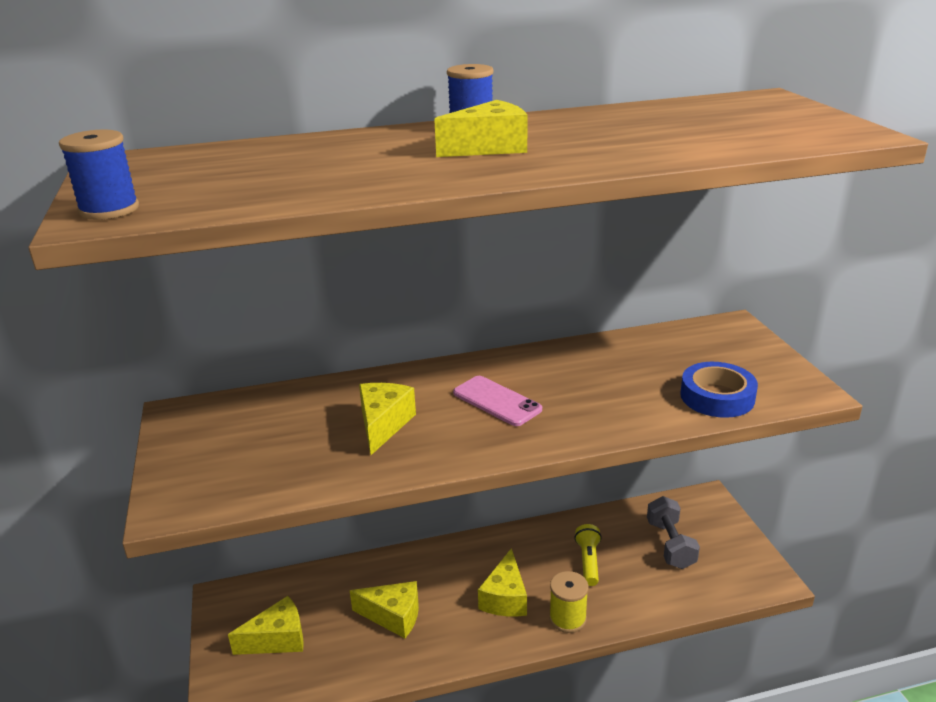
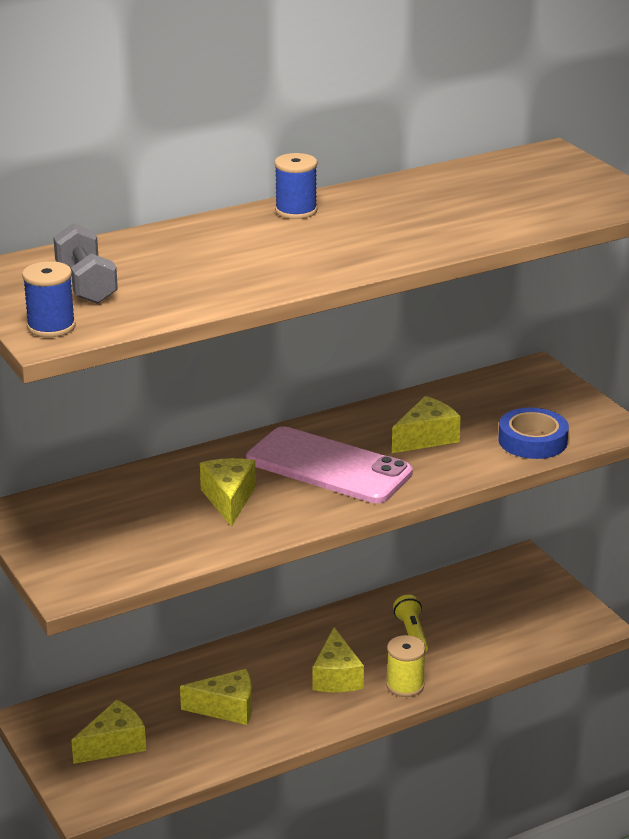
camera: 15 degrees left, 0 degrees up
(489, 148) = (327, 236): yellow cheese -> yellow cheese (426, 438)
(497, 401) = (328, 466): pink phone -> pink phone, size x1.80
(670, 544) = (492, 607): grey dumbbell -> grey dumbbell (86, 284)

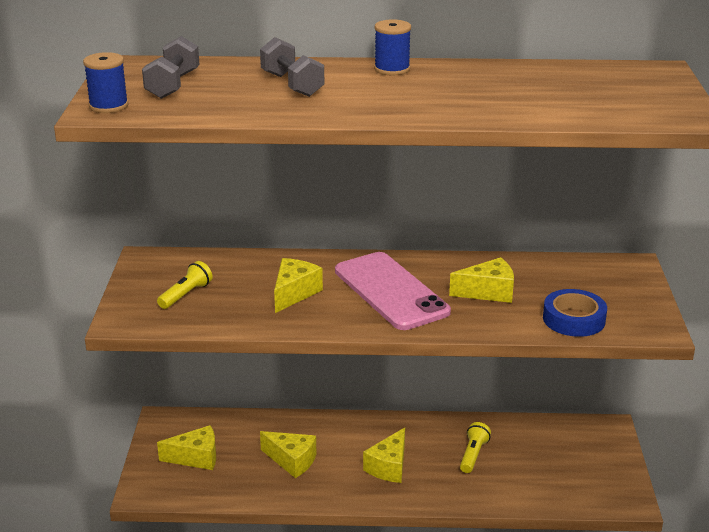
camera: 30 degrees right, 0 degrees up
(110, 538) = (186, 295): none -> yellow flashlight
(217, 253) = (292, 85): none -> grey dumbbell
(405, 685) = (434, 492): yellow spool -> none

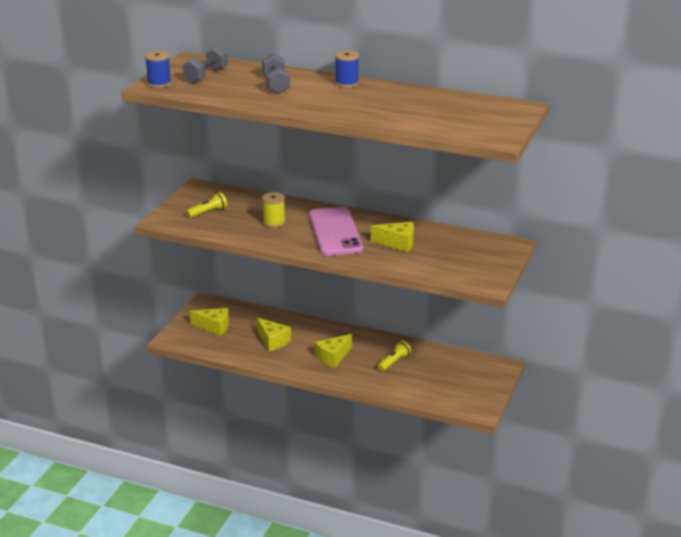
camera: 20 degrees right, 0 degrees up
(294, 293) = (274, 223): yellow cheese -> yellow spool
(573, 319) = (439, 269): blue tape -> none

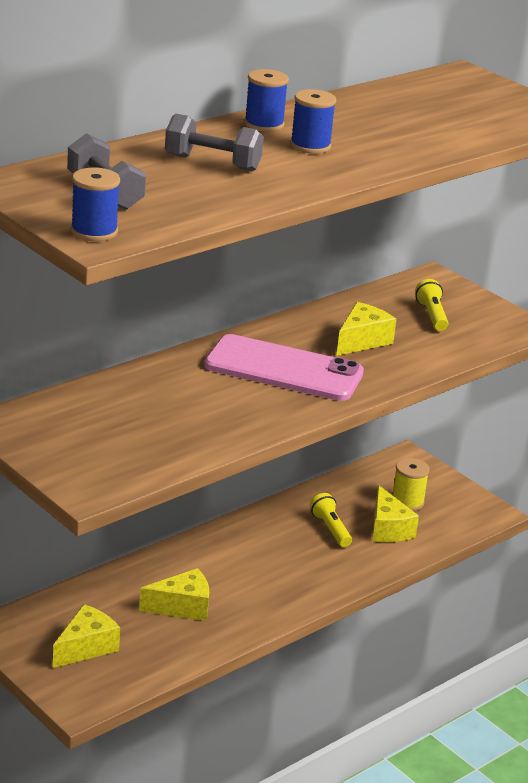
camera: 65 degrees left, 0 degrees up
(208, 212) = (106, 442): yellow flashlight -> yellow flashlight (431, 315)
(274, 223) = (204, 402): yellow spool -> yellow spool (407, 502)
(333, 357) = (274, 572): yellow cheese -> yellow cheese (388, 529)
(334, 97) = (310, 146): none -> blue spool

